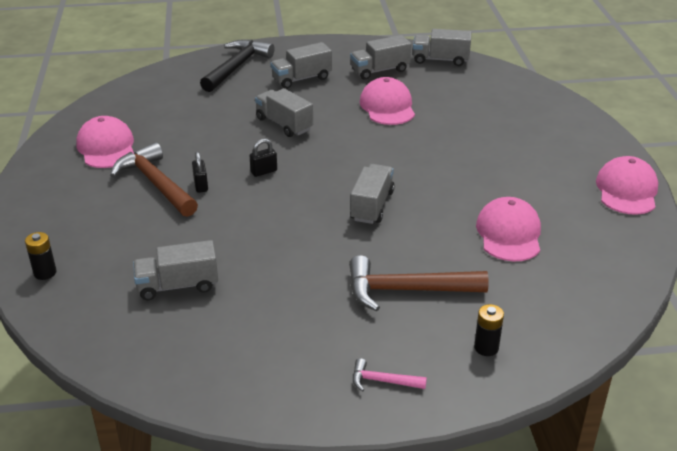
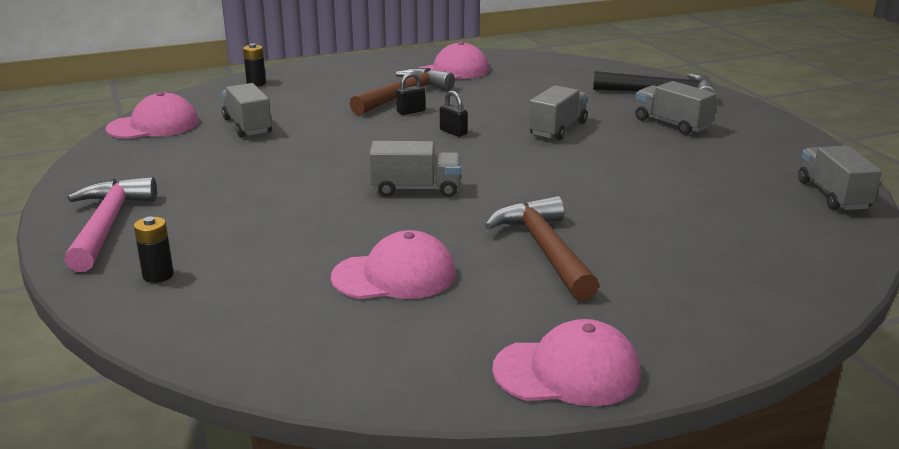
camera: 75 degrees right, 10 degrees down
(380, 70) = (747, 161): grey truck -> none
(382, 381) = (107, 225): pink hammer -> pink hammer, size x2.07
(387, 106) = (654, 175): pink cap -> pink cap (153, 125)
(406, 290) = (258, 222): brown hammer -> brown hammer (544, 249)

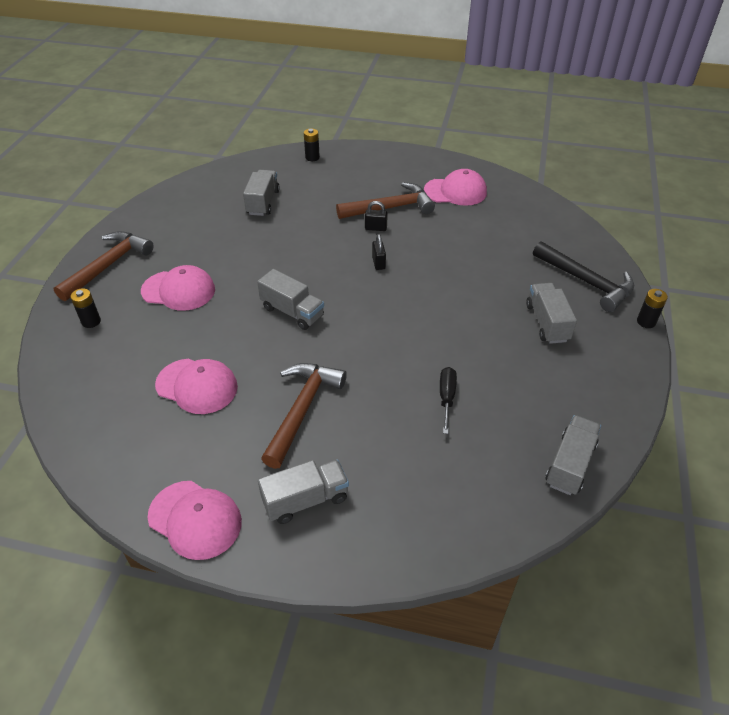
camera: 35 degrees right, 20 degrees up
(107, 225) = (108, 265): pink hammer -> brown hammer
(153, 125) = (214, 180): pink cap -> pink cap (178, 290)
(558, 129) = (454, 290): grey truck -> grey truck (305, 500)
(668, 193) = (446, 398): none -> black screwdriver
(745, 101) = (646, 322): none -> black battery

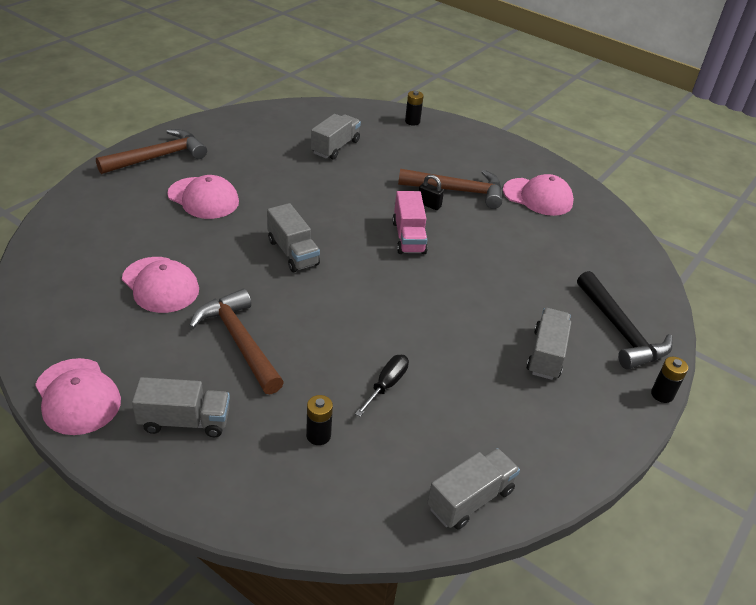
camera: 20 degrees right, 5 degrees down
(91, 321) = (110, 198): black battery -> black battery (318, 435)
(302, 410) = (239, 341): brown hammer -> brown hammer turned 75 degrees counterclockwise
(378, 263) = (408, 237): black padlock -> pink truck

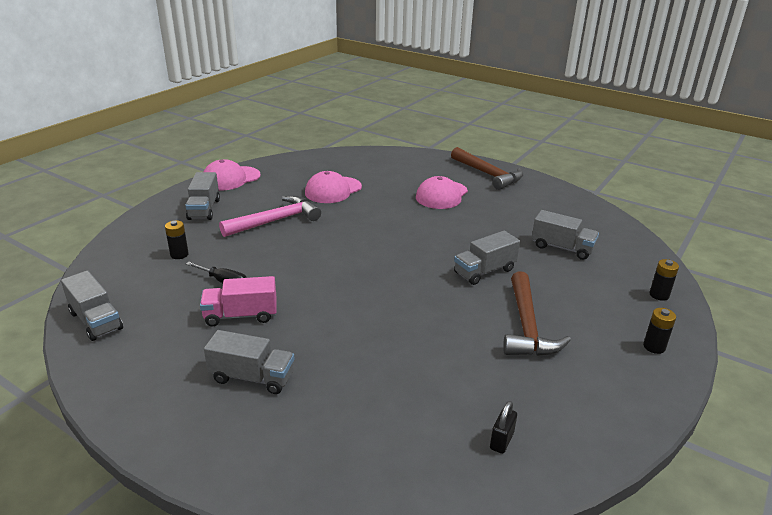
camera: 90 degrees right, 10 degrees down
(239, 341) = (276, 221): brown hammer -> pink hammer
(292, 252) = (383, 235): grey truck -> grey truck (484, 271)
(408, 237) = (425, 292): pink truck -> pink truck (241, 315)
(429, 205) = (488, 305): black padlock -> black padlock (501, 441)
(538, 197) = (552, 395): pink cap -> none
(621, 331) = (289, 447): black hammer -> none
(662, 394) = (179, 471): black battery -> black battery (654, 347)

